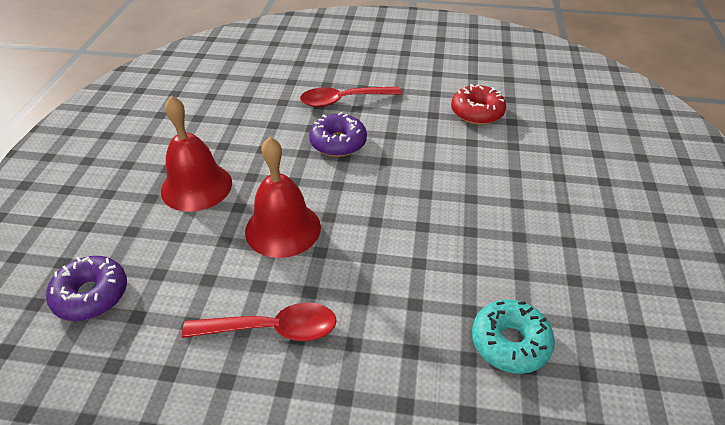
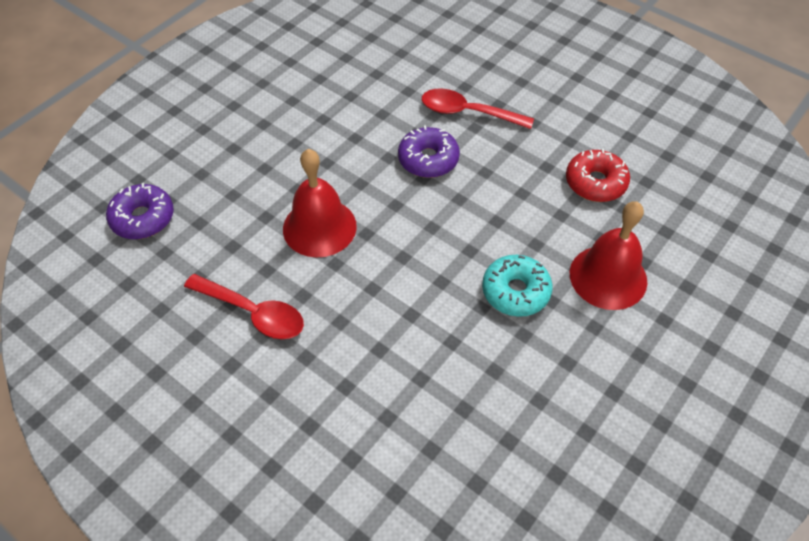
camera: 30 degrees right, 10 degrees up
(196, 186) = (275, 153): red bell -> red bell (608, 277)
(510, 342) = (432, 423): turquoise donut -> turquoise donut (515, 291)

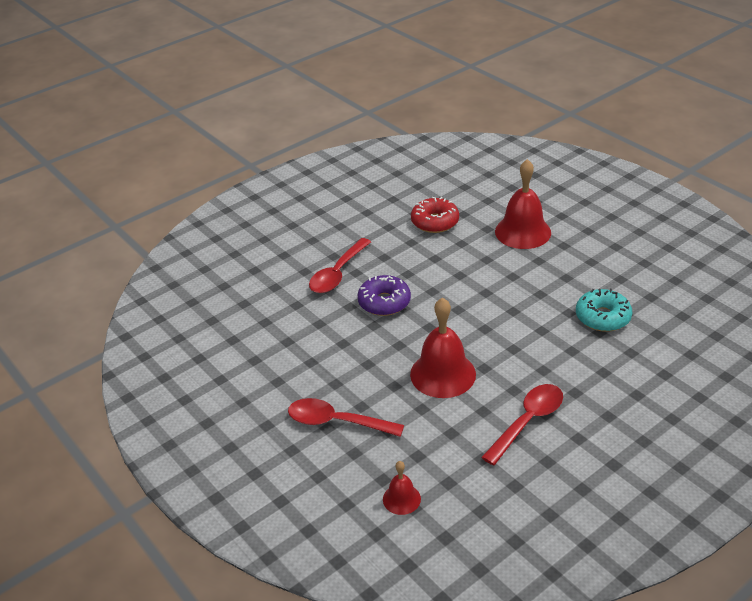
camera: 75 degrees left, 15 degrees down
(143, 218) = (401, 499): purple donut -> red bell
(240, 153) = (336, 422): none -> red spoon
(515, 291) = (528, 275): turquoise donut -> turquoise donut (602, 317)

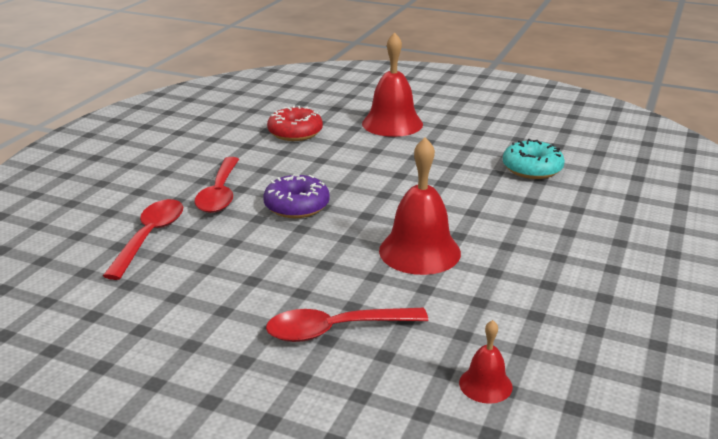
camera: 30 degrees left, 10 degrees down
(528, 421) = (549, 268): red spoon -> red spoon (150, 237)

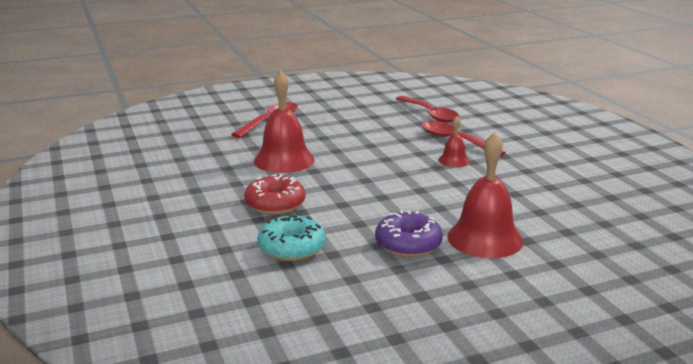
camera: 135 degrees right, 5 degrees down
(295, 133) = (527, 193): red donut -> red donut (275, 204)
(296, 206) = (399, 152): purple donut -> purple donut (408, 244)
(485, 384) = (177, 130): red bell -> red bell (454, 160)

